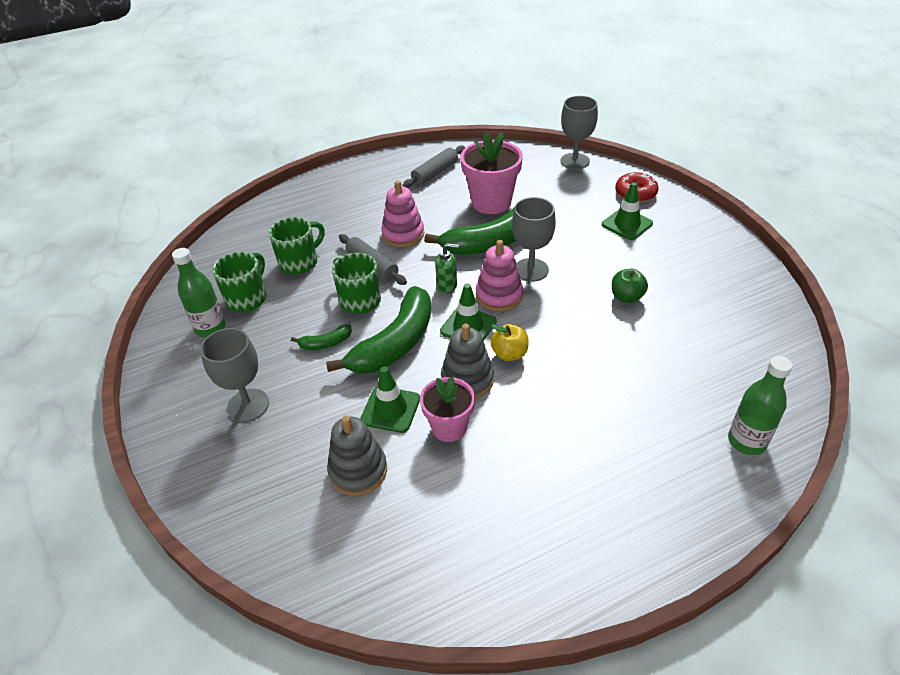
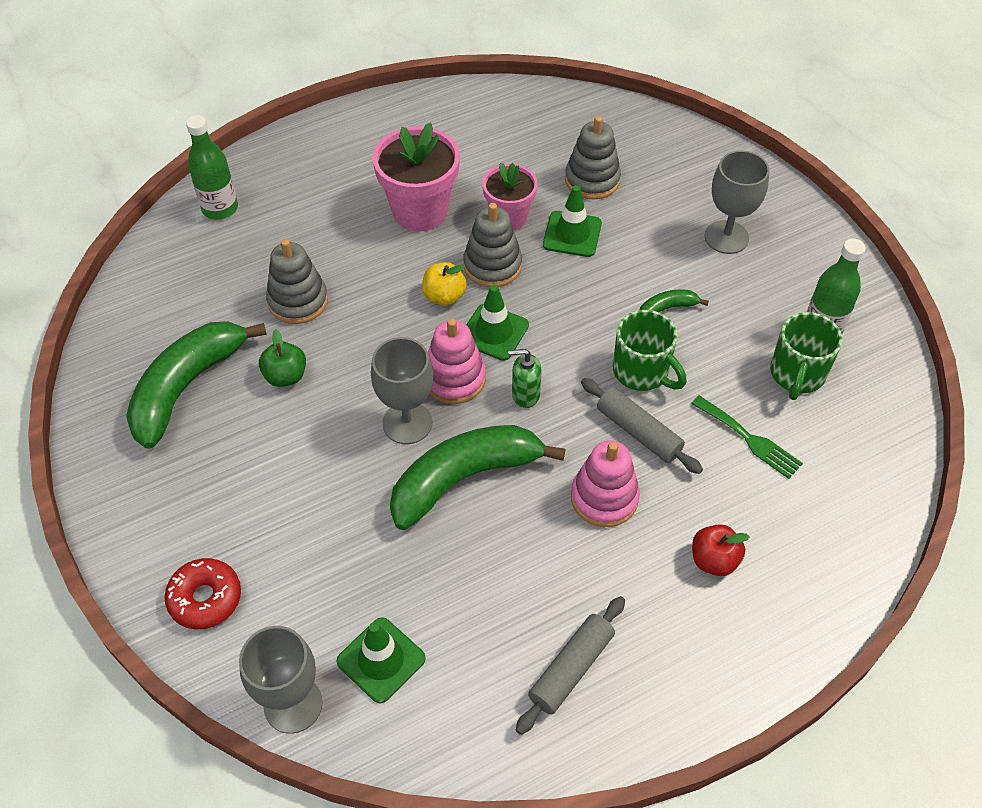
camera: 175 degrees right, 10 degrees up
(300, 262) = (749, 439): green mug -> green fork
(347, 209) = (714, 560): none -> red apple
(395, 343) = (581, 309): green banana -> green banana (187, 387)
(491, 202) = (462, 576): pink flower pot -> pink flower pot (420, 211)
(627, 224) = (244, 517): green traffic cone -> green traffic cone (381, 660)
(635, 350) = (298, 301): none -> grey stacking toy

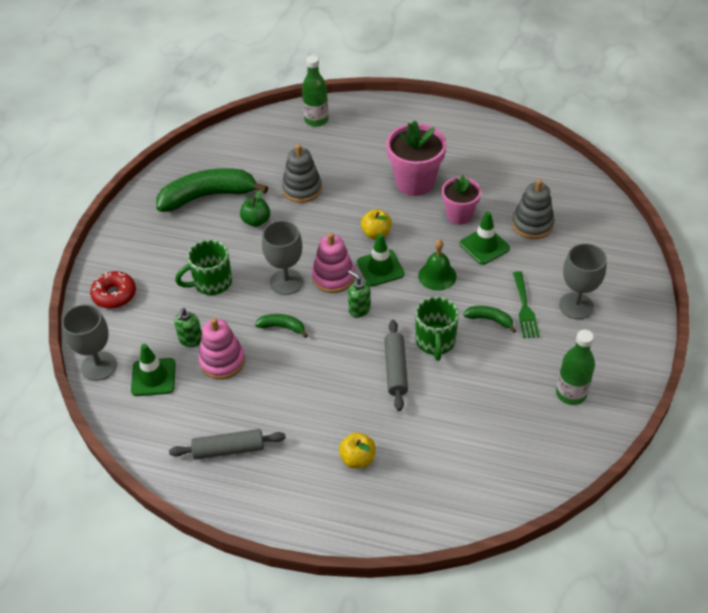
camera: 45 degrees right, 5 degrees down
(374, 578) = (191, 340): none -> green soap dispenser
(464, 478) = (282, 327): green banana -> green banana, size x0.44
(492, 265) = (420, 234): grey stacking toy -> none
(562, 299) = (437, 276): none -> green bell
(604, 498) = (339, 387): pink stacking toy -> pink stacking toy (222, 361)
(714, 560) = (357, 459): red apple -> yellow apple
(749, 439) = (452, 417): green fork -> green fork (525, 308)
(797, 374) = (523, 406): green mug -> green mug (211, 282)

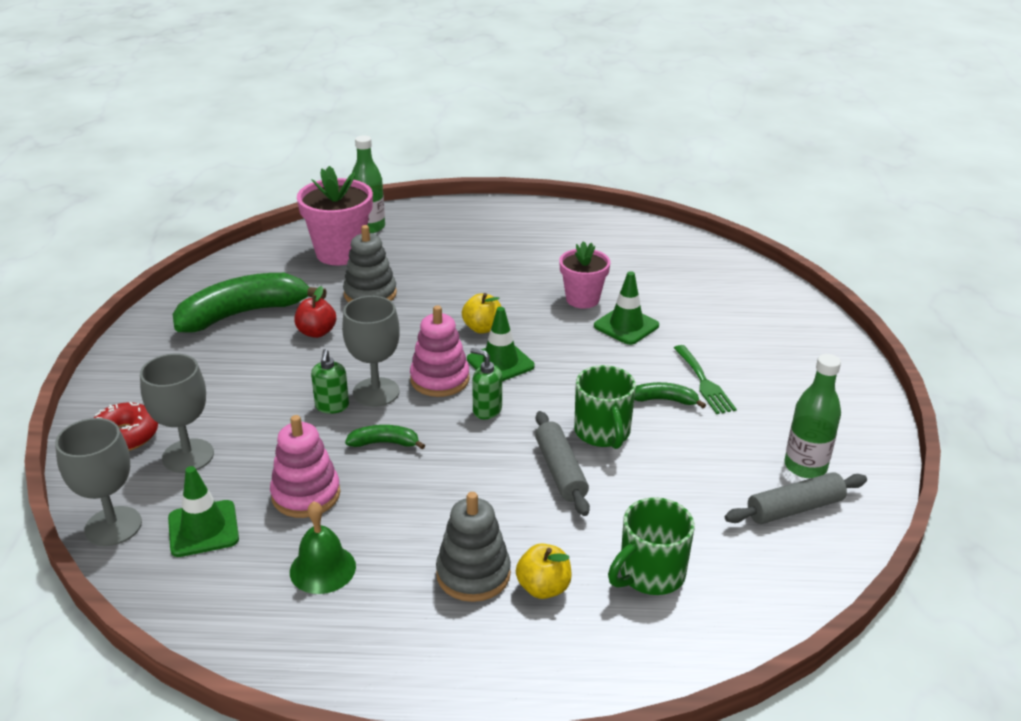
camera: 15 degrees left, 15 degrees down
(191, 340) = (252, 475): green soap dispenser -> green soap dispenser (332, 406)
(211, 282) = (268, 405): green mug -> green mug (650, 574)
(228, 449) = (342, 606): grey rolling pin -> grey rolling pin (795, 508)
(256, 221) = (316, 332): green apple -> red apple
(415, 182) = (514, 273): pink flower pot -> pink flower pot (340, 253)
(437, 276) = (578, 362): green bell -> green bell (322, 569)
(532, 224) = (676, 299): grey stacking toy -> grey stacking toy (473, 574)
(576, 306) = (767, 372): grey goblet -> grey goblet (188, 456)

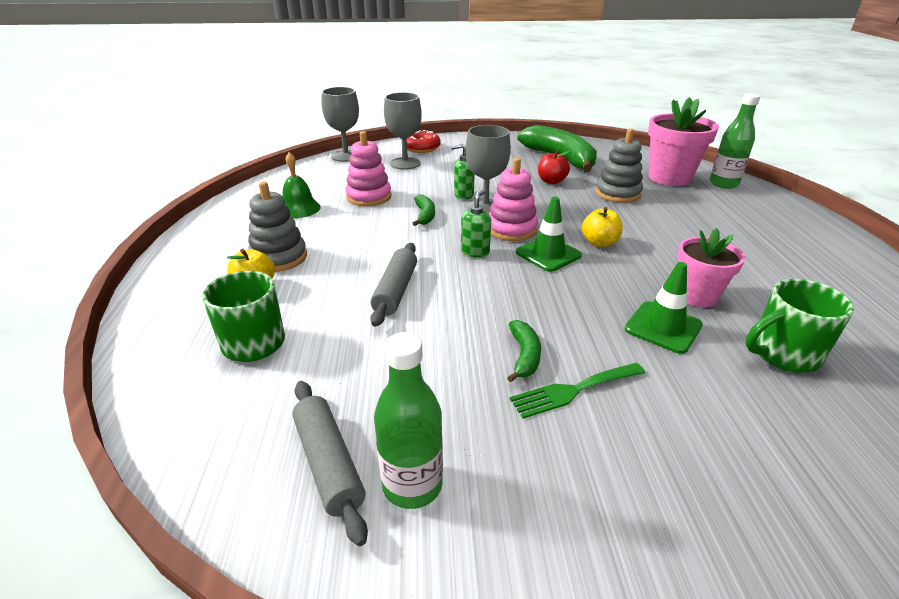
camera: 85 degrees right, 0 degrees up
(203, 529) = (341, 175): green traffic cone -> none
(560, 471) = (396, 291): grey rolling pin -> grey rolling pin turned 60 degrees counterclockwise
(603, 433) = (455, 313): green mug -> green mug (783, 354)

